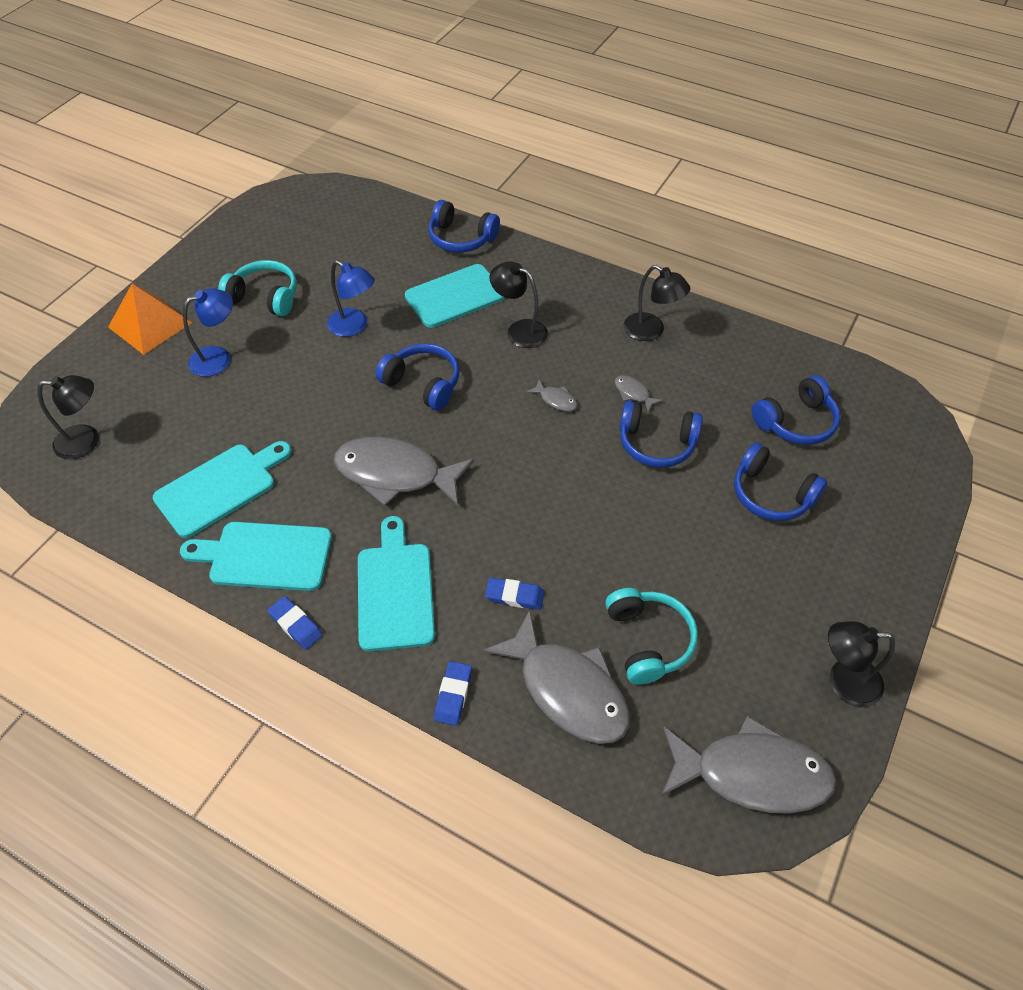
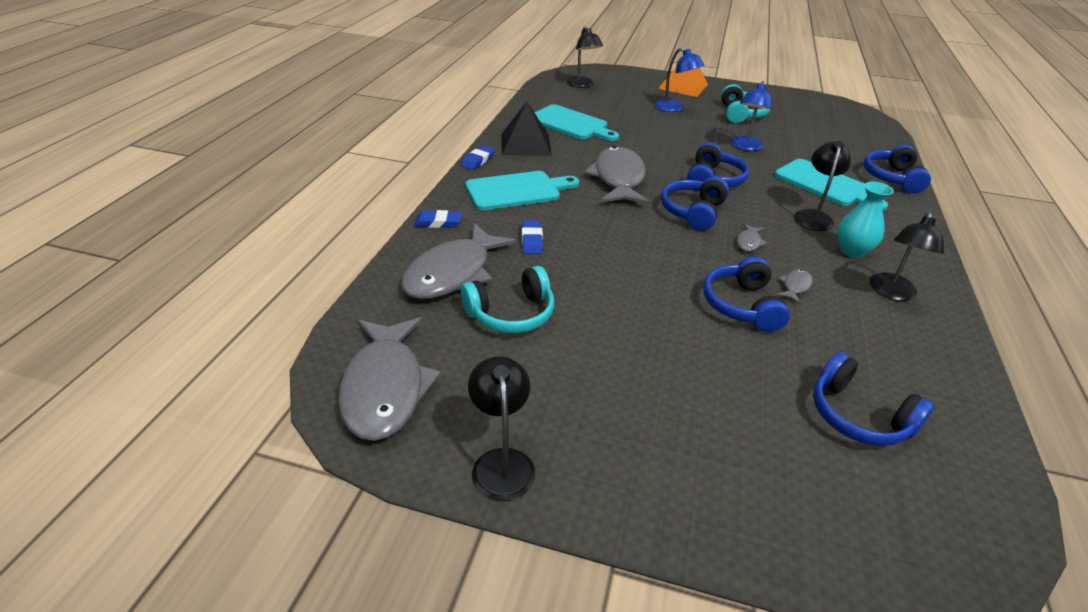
camera: 75 degrees right, 15 degrees down
(265, 556) = (526, 144): turquoise cutting board -> black pyramid
(584, 328) = (852, 251): none -> turquoise vase
(771, 494) = (730, 395): blue headphones -> blue headphones (693, 212)

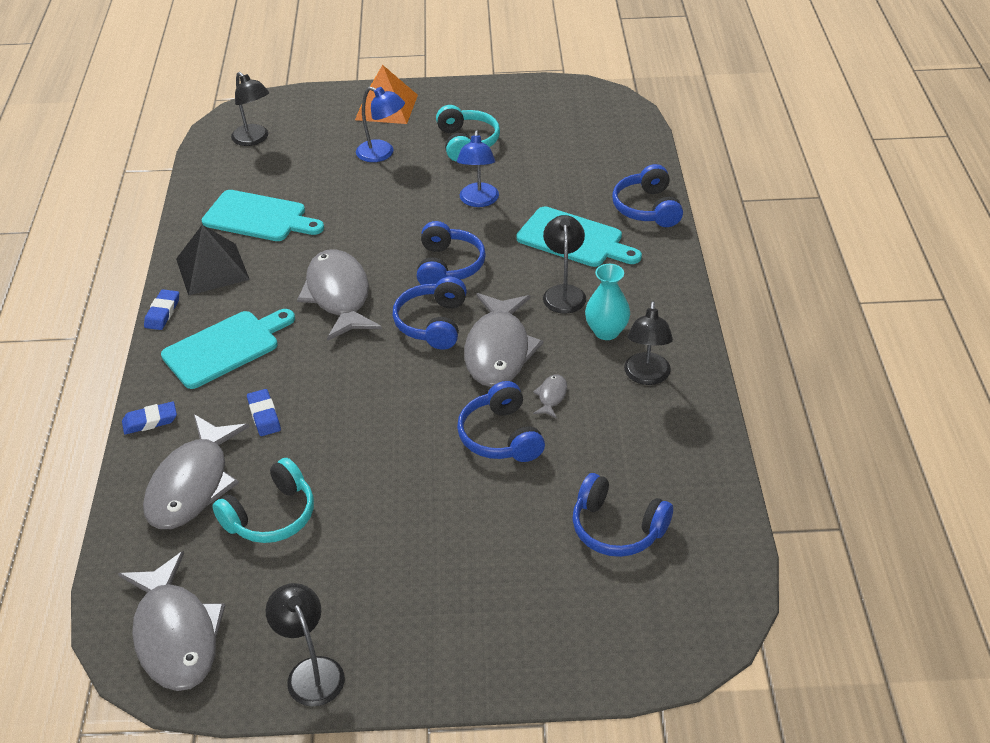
camera: 15 degrees left, 5 degrees up
(748, 242) = (498, 350): grey fish -> grey fish, size x2.44

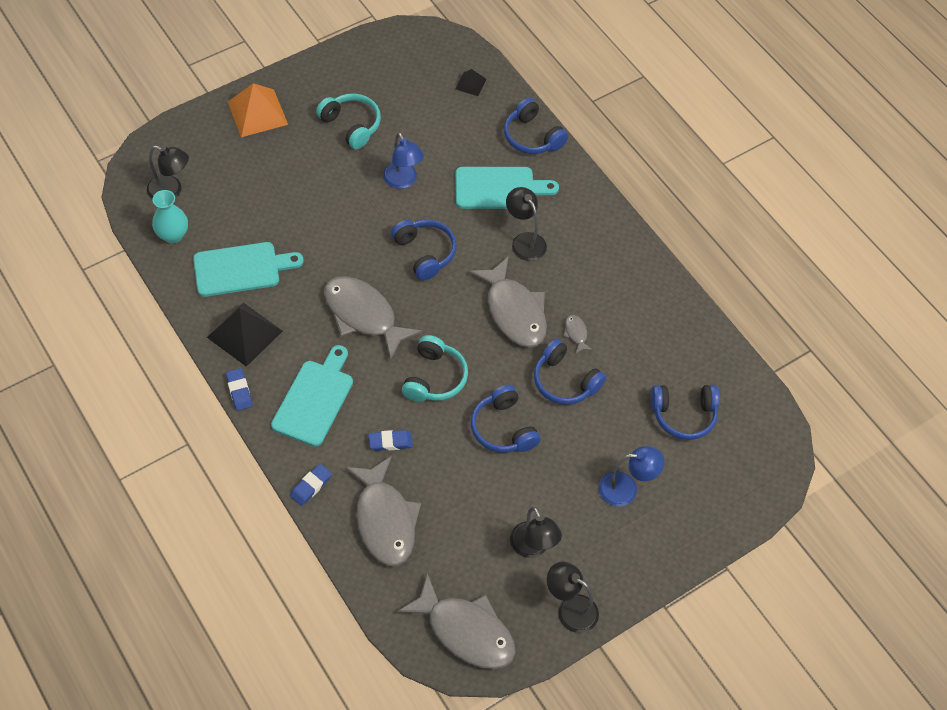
camera: 35 degrees left, 15 degrees up
(264, 415) = (390, 442): blue eraser -> blue eraser turned 45 degrees counterclockwise
(271, 516) = (458, 516): turquoise headphones -> turquoise headphones (434, 378)
(382, 154) = (291, 164): blue lamp -> blue lamp (626, 488)
(433, 323) = (451, 309): blue headphones -> blue headphones (503, 428)
(606, 331) = (576, 262): turquoise vase -> turquoise vase (173, 235)
(617, 146) = (470, 84): none -> black pyramid
(646, 376) = (627, 288): black lamp -> black lamp (533, 547)

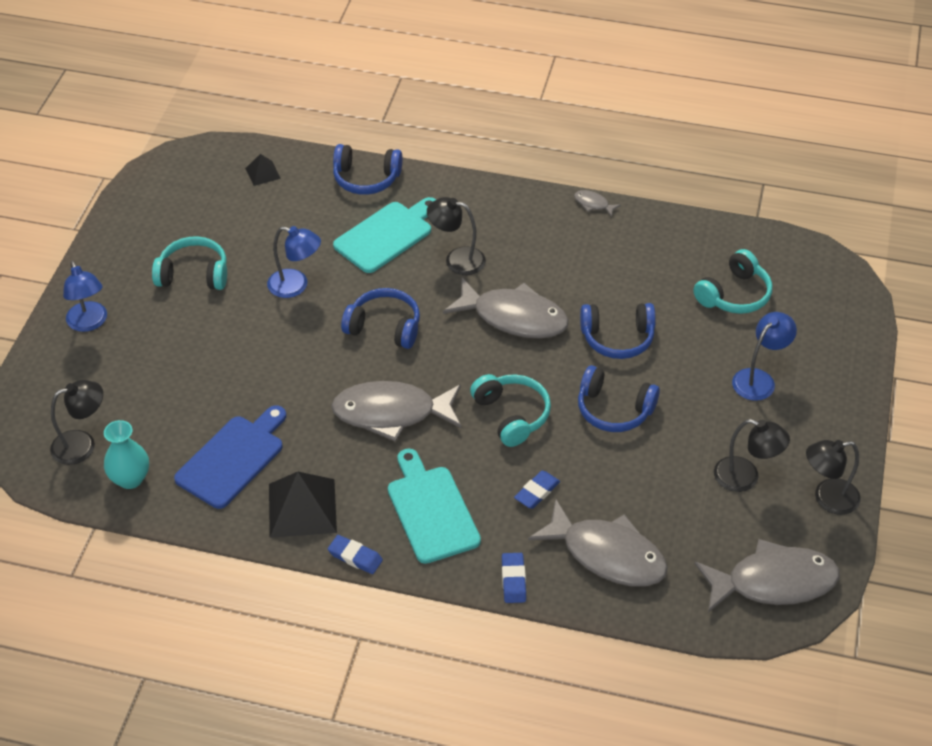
camera: 40 degrees left, 10 degrees down
(241, 269) = (233, 458): turquoise cutting board -> blue cutting board
(257, 113) = (89, 323): orange pyramid -> blue lamp
(576, 333) = (582, 297): grey fish -> grey fish (593, 204)
(683, 415) = (734, 295): blue headphones -> turquoise headphones

